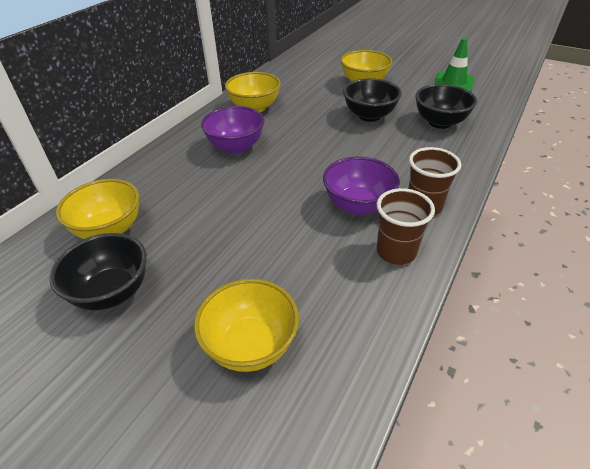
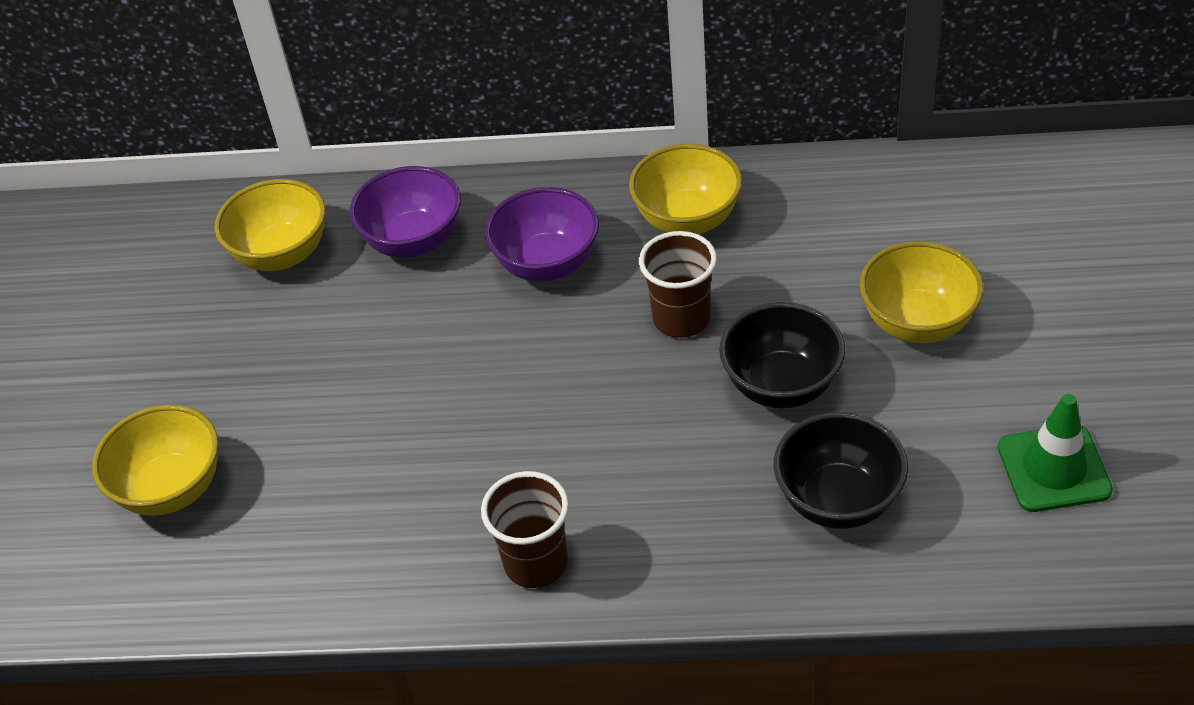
camera: 65 degrees right, 5 degrees up
(112, 292) = (187, 326): black bowl -> none
(358, 205) = (487, 480): purple bowl -> purple bowl (413, 241)
(396, 252) = (404, 565): brown cup -> brown cup (681, 319)

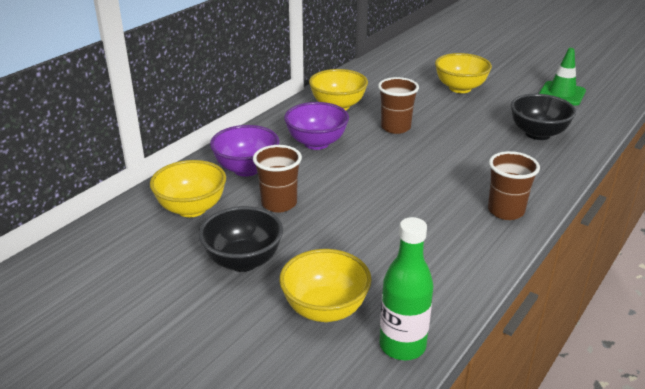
camera: 60 degrees left, 15 degrees down
(152, 592) = (402, 346): none -> green bottle
(357, 321) = (279, 203): none -> brown cup
(781, 385) = (461, 122): black bowl -> black bowl (243, 261)

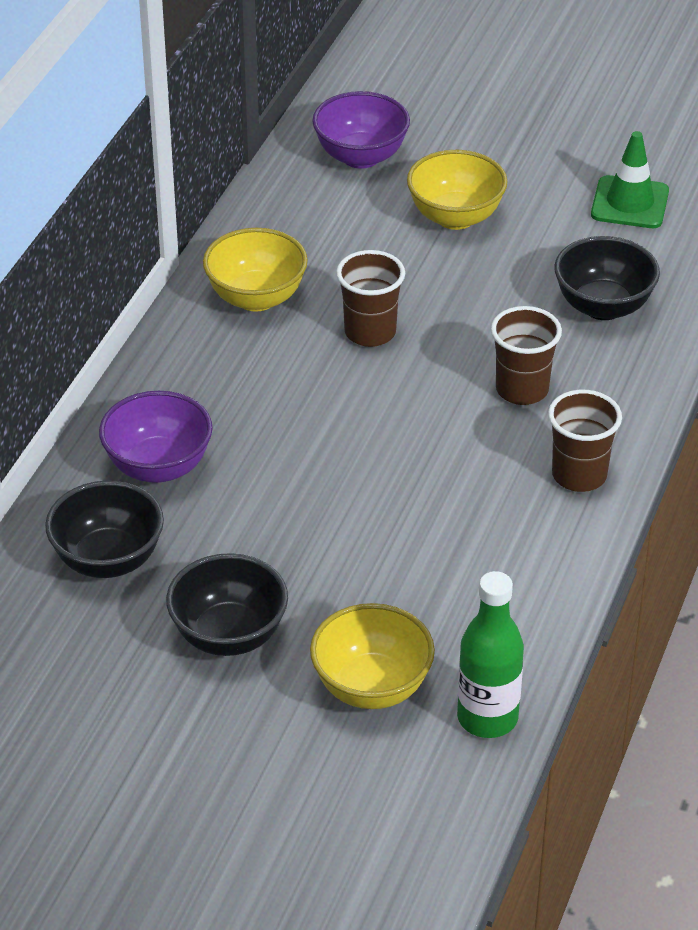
camera: 15 degrees left, 10 degrees up
(191, 208) = (108, 560): yellow bowl -> black bowl
(279, 203) = (238, 525): brown cup -> brown cup (522, 390)
(316, 143) = (250, 391): purple bowl -> purple bowl (361, 157)

